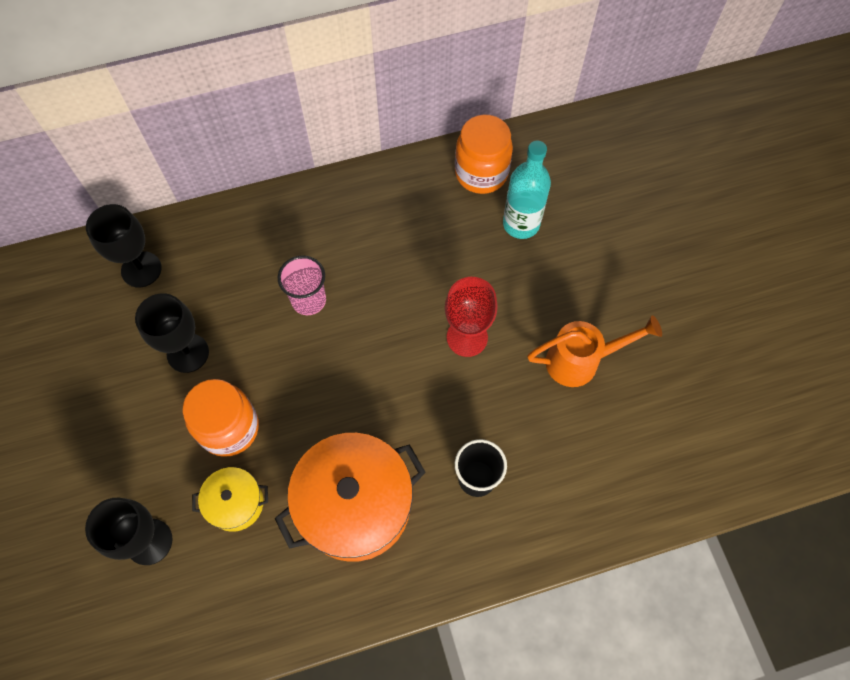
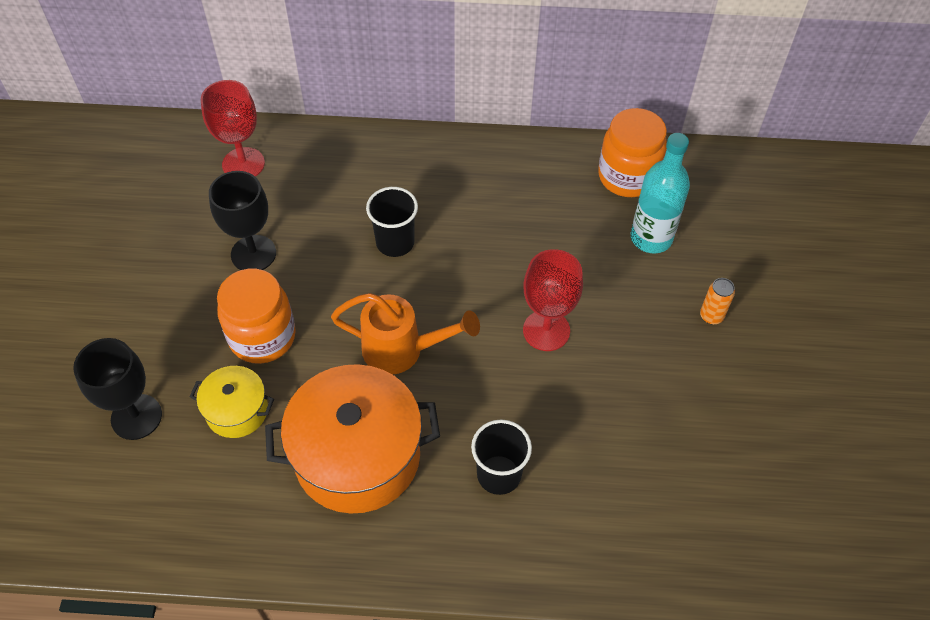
camera: 20 degrees right, 10 degrees down
(141, 269) = (243, 164): black goblet -> red goblet
(308, 300) = (395, 242): pink cup -> black cup
(581, 361) = (664, 395): orange watering can -> orange watering can (403, 351)
(593, 278) = (711, 316): none -> orange can

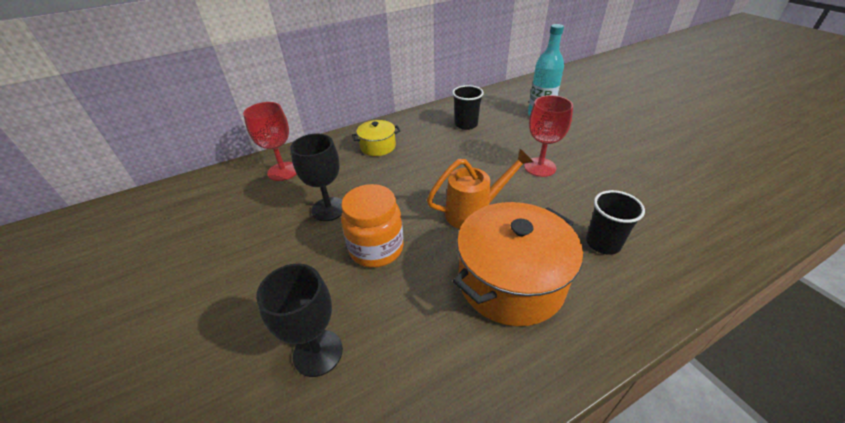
camera: 30 degrees left, 15 degrees down
(237, 411) = (399, 302): yellow pot -> yellow pot (378, 146)
(395, 242) = (415, 167): black cup -> black cup (466, 124)
(627, 176) = (501, 100): orange jar -> none
(711, 316) = (603, 129): orange can -> none

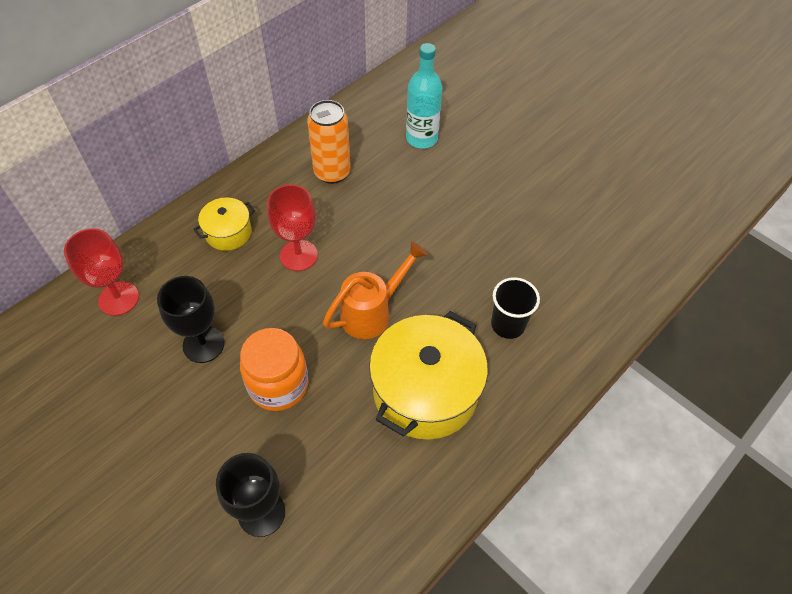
camera: 20 degrees left, 15 degrees up
(466, 124) = (332, 172): black cup -> orange can
(510, 281) = (425, 391): orange pot -> yellow pot
(540, 167) = (433, 230): red goblet -> red goblet (298, 255)

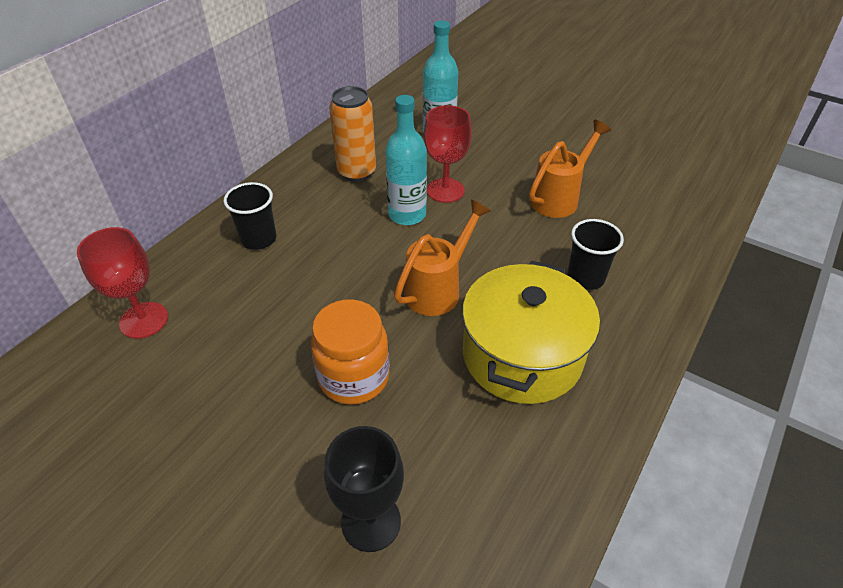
camera: 10 degrees left, 10 degrees down
(203, 344) = (255, 350): black goblet -> none
(228, 233) = (259, 239): yellow pot -> black cup
(298, 255) = (342, 248): red goblet -> red goblet (445, 190)
(366, 228) = (407, 215): none -> turquoise bottle
(514, 233) = (559, 197): none -> orange watering can

